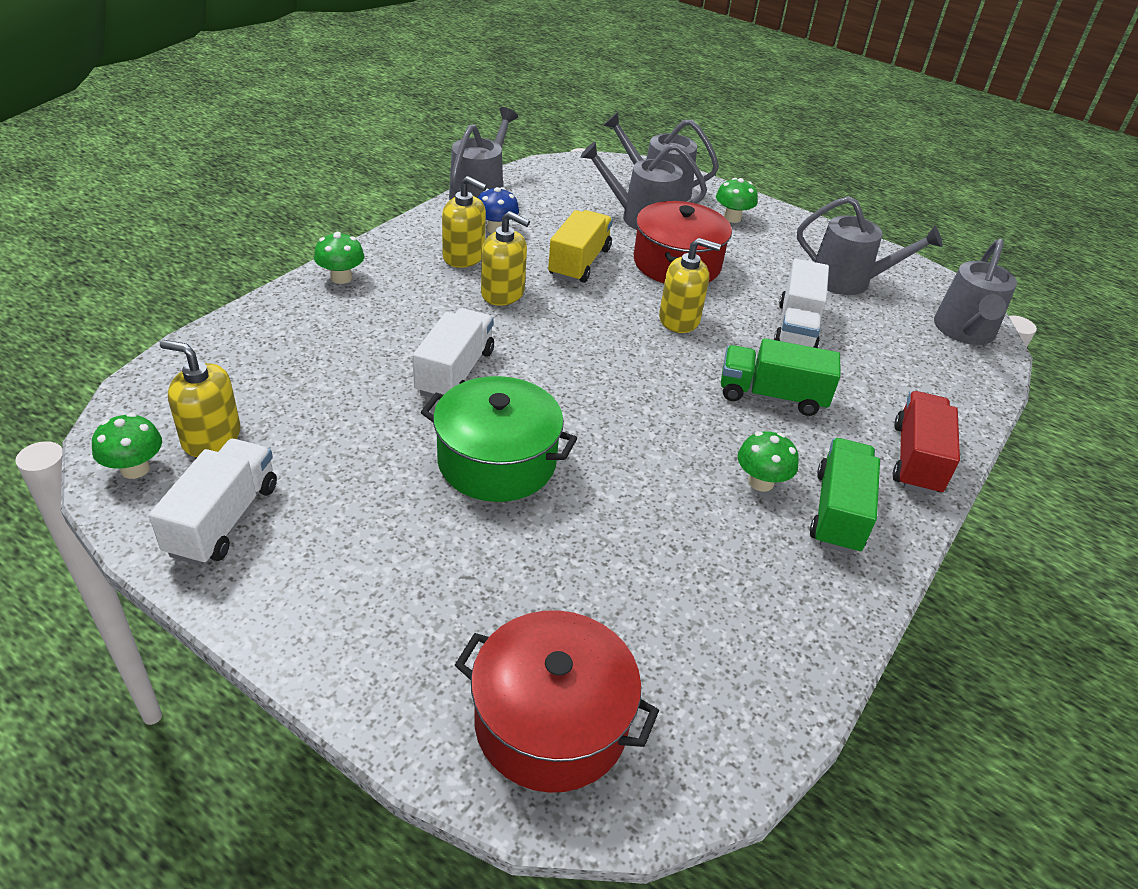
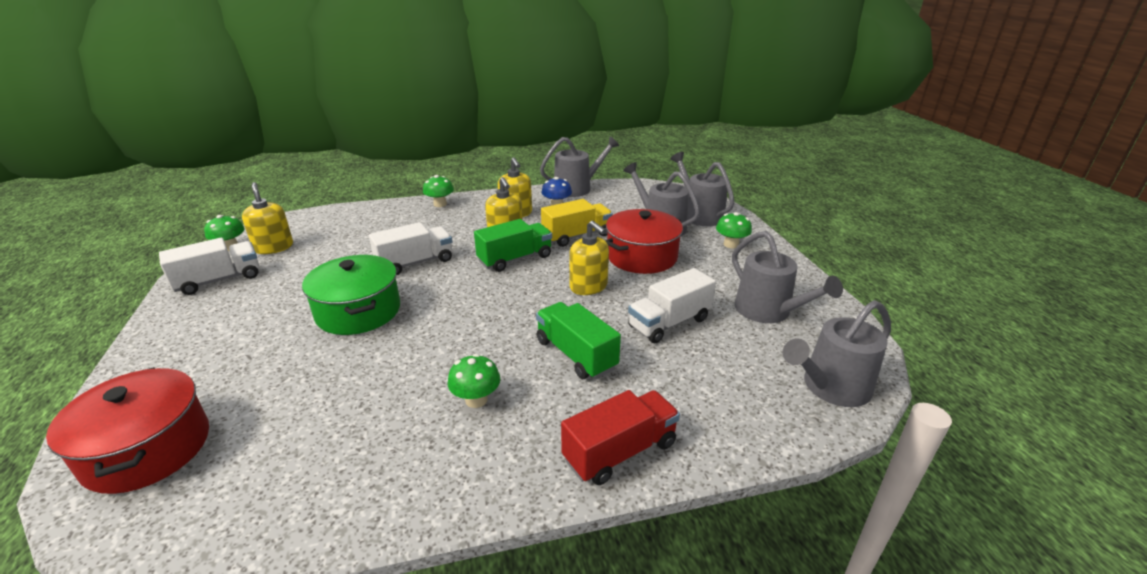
camera: 45 degrees right, 10 degrees down
(838, 512) = (495, 449): green truck -> green truck (515, 259)

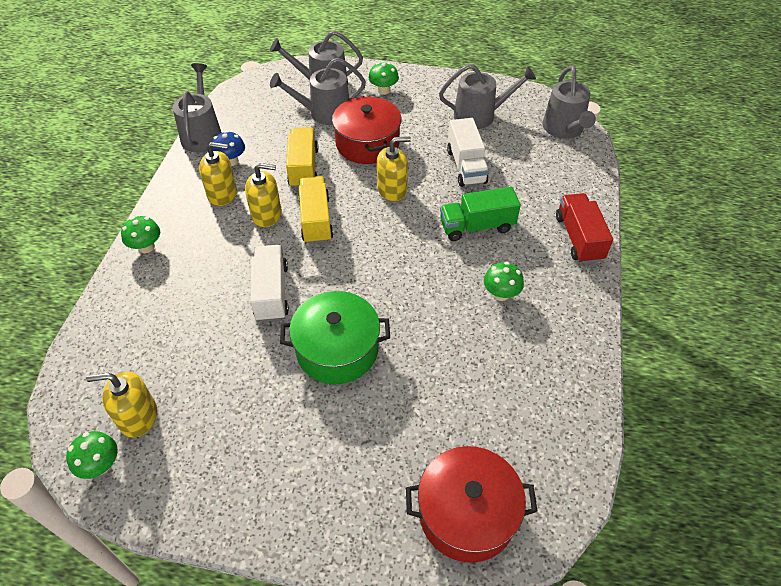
camera: 65 degrees left, 20 degrees up
(219, 280) = (187, 474): white truck -> none
(515, 259) = (316, 220): green truck -> yellow truck

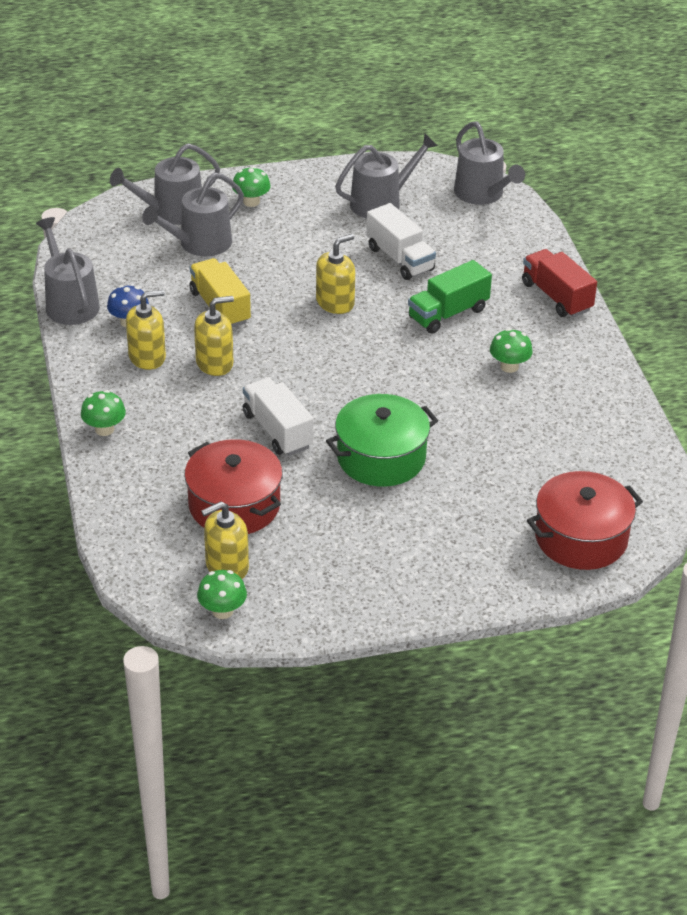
camera: 25 degrees left, 10 degrees down
(316, 220) = (273, 353): yellow truck -> none
(367, 143) = (274, 264): red pot -> red pot (234, 505)

